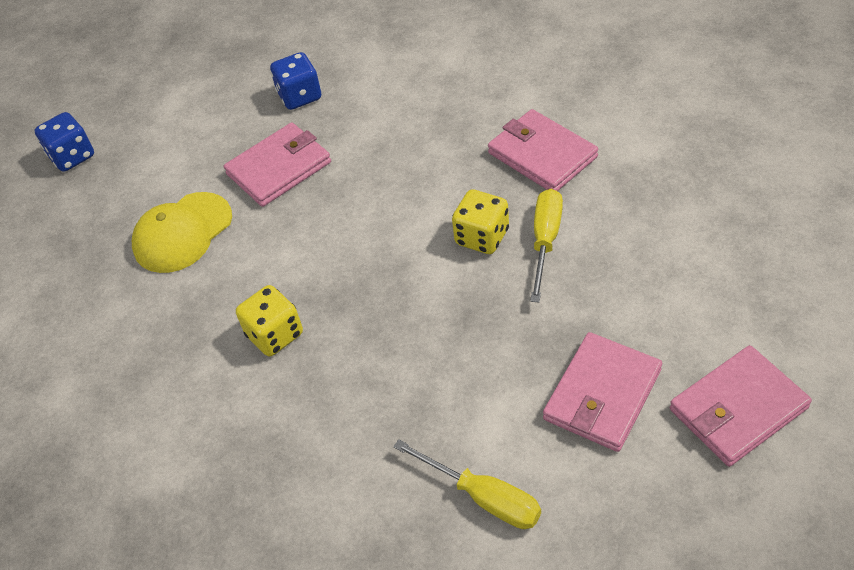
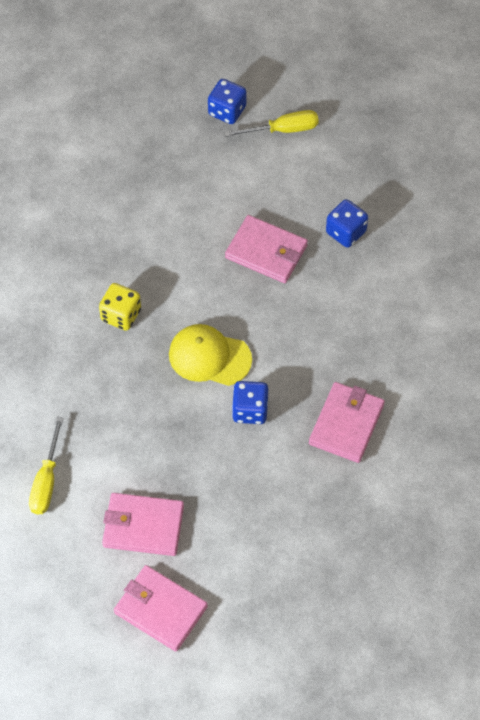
camera: 60 degrees right, 10 degrees up
(182, 233) = (184, 218): yellow cap -> yellow cap (209, 357)
(482, 237) = (250, 410): yellow dice -> blue dice
(545, 241) = (261, 452): yellow screwdriver -> yellow screwdriver (283, 130)

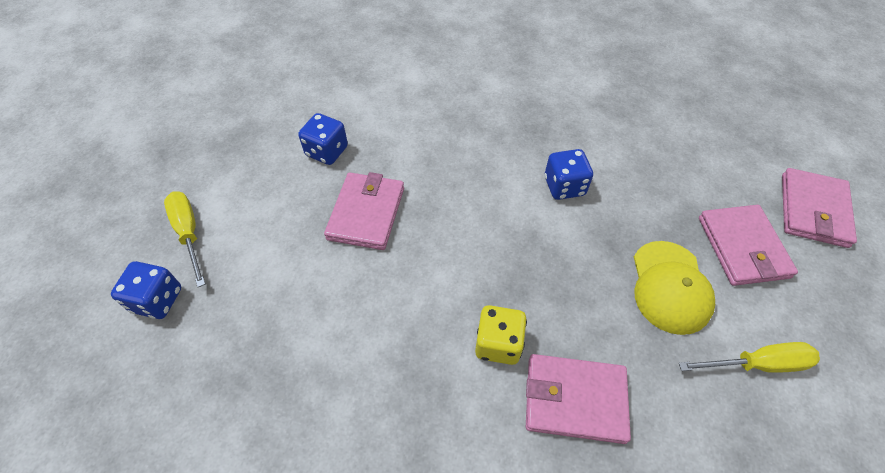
camera: 105 degrees left, 5 degrees down
(209, 357) = (518, 235): yellow cap -> yellow cap (670, 287)
(346, 424) = (543, 114): pink wallet -> pink wallet (574, 400)

